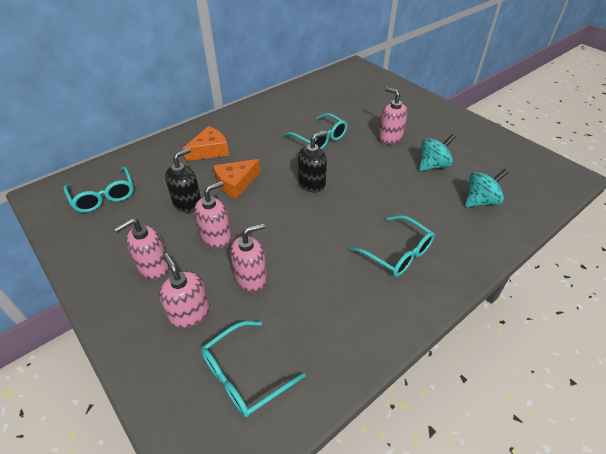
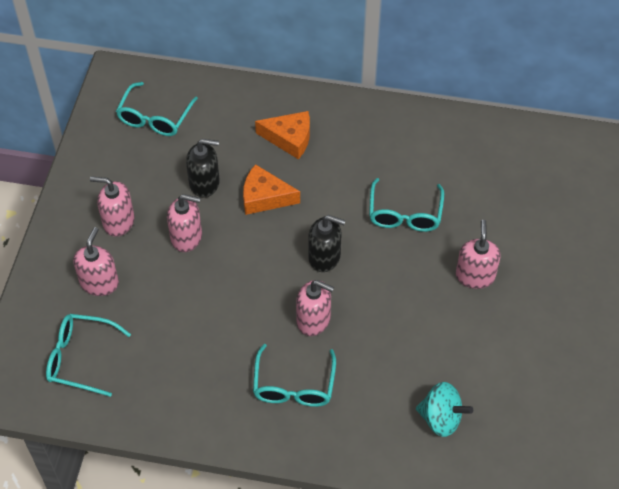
camera: 50 degrees right, 10 degrees up
(251, 278) = (167, 296): pink soap dispenser -> pink soap dispenser (313, 320)
(433, 165) = (462, 345): turquoise spinning top -> none

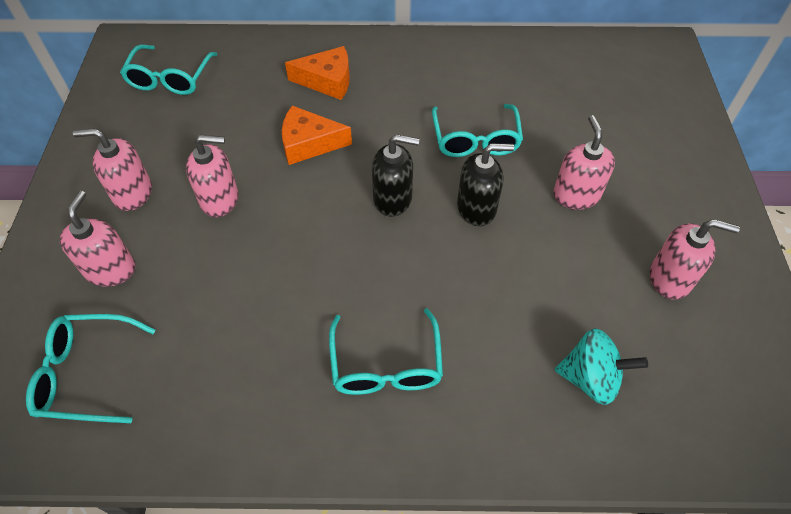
camera: 10 degrees left, 0 degrees up
(204, 183) = (235, 138): black soap dispenser -> black soap dispenser (476, 208)
(313, 320) = (395, 275): pink soap dispenser -> pink soap dispenser (670, 278)

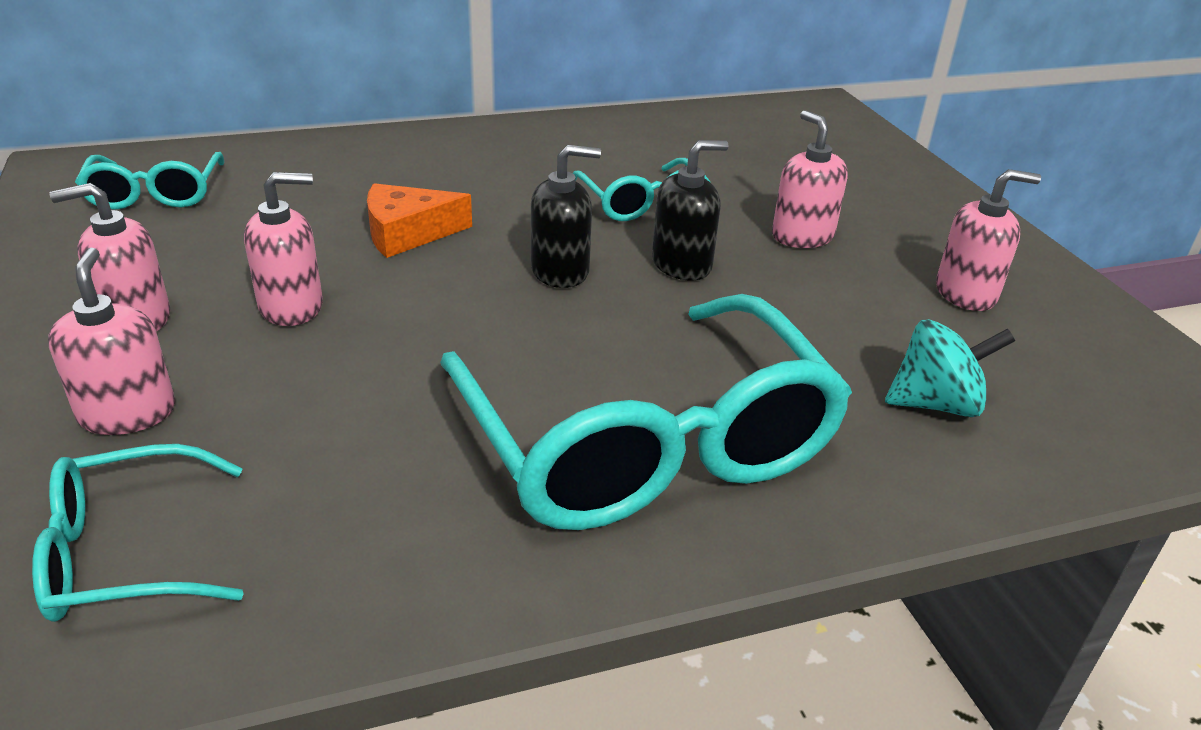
camera: 20 degrees left, 20 degrees down
(327, 81) = (405, 172): orange cheese -> none
(386, 365) = (646, 444): turquoise glasses -> turquoise glasses, size x2.01

